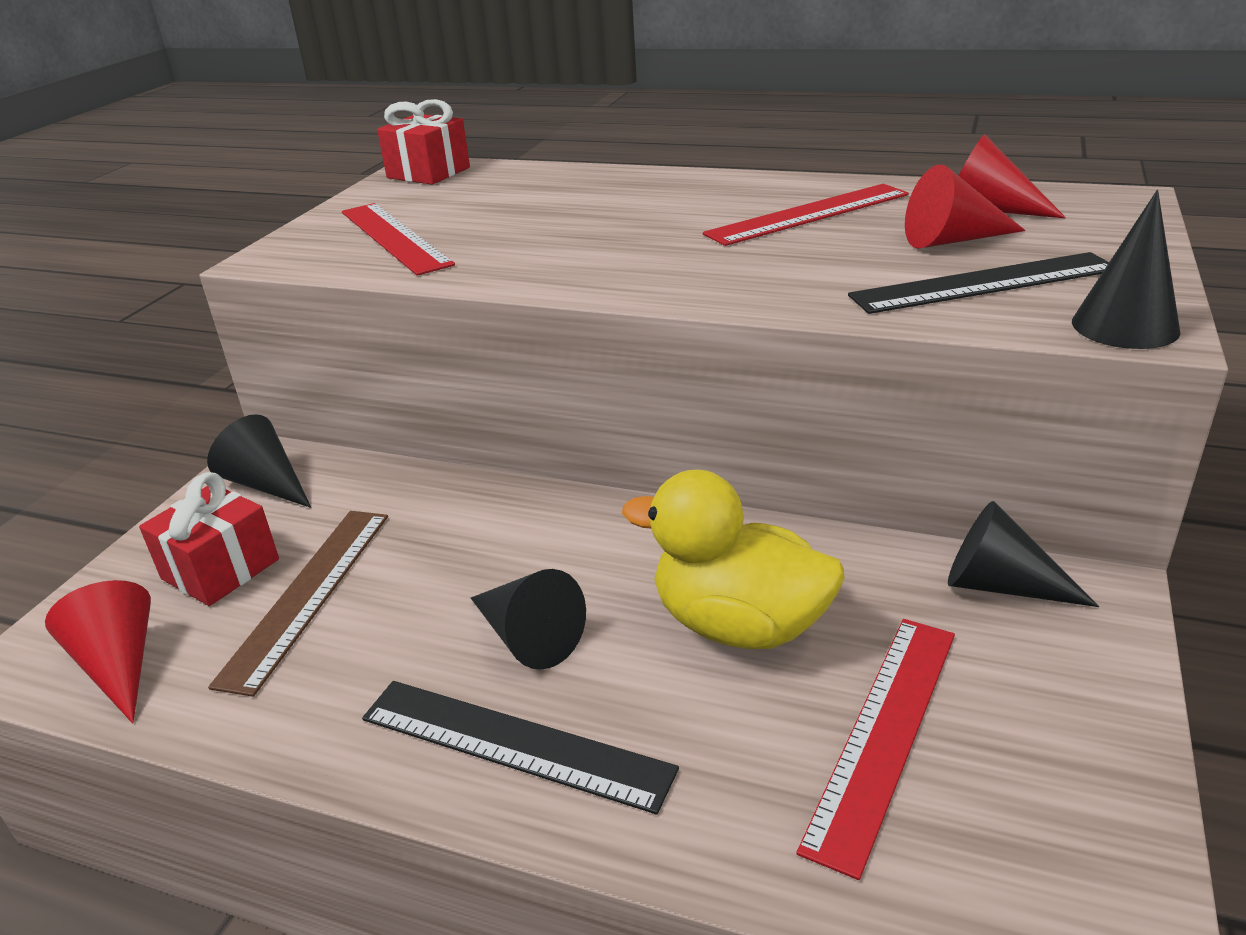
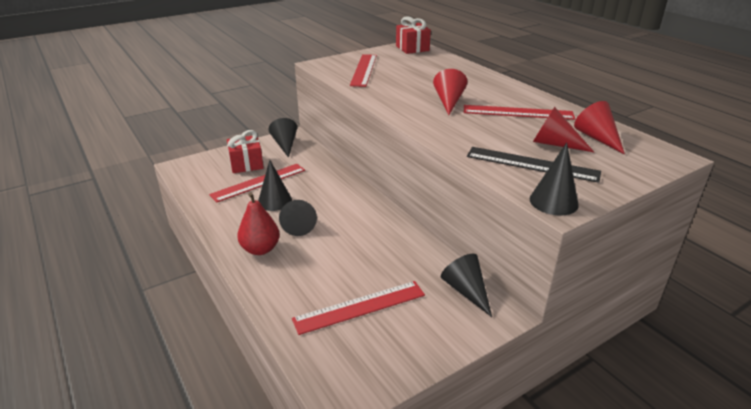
camera: 35 degrees right, 0 degrees up
(119, 664) = (197, 178): red cone -> red cone (449, 102)
(307, 594) = (259, 182): brown ruler -> red ruler
(404, 616) = (274, 201): none -> black cone
(515, 743) = (260, 249): black ruler -> red pear
(739, 625) = (361, 254): yellow duck -> none

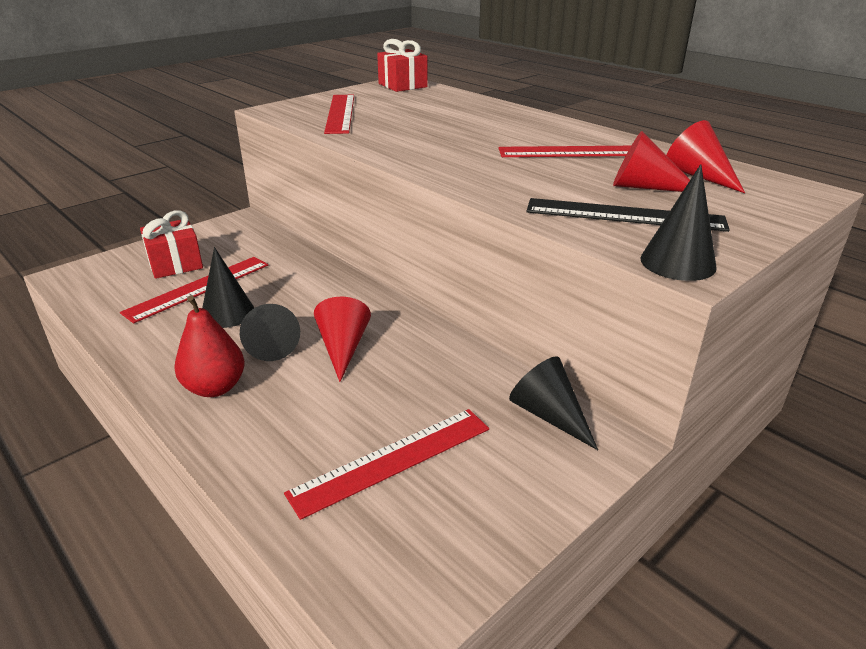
camera: 10 degrees left, 0 degrees up
(285, 145) = (232, 232): black cone -> none
(449, 102) = (475, 145): red cone -> red cone (343, 348)

